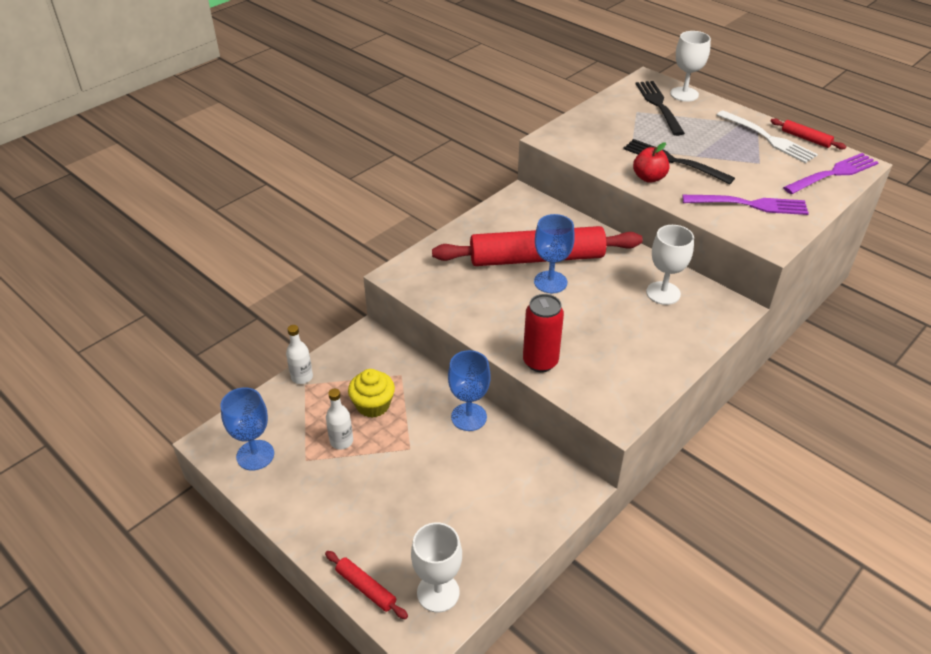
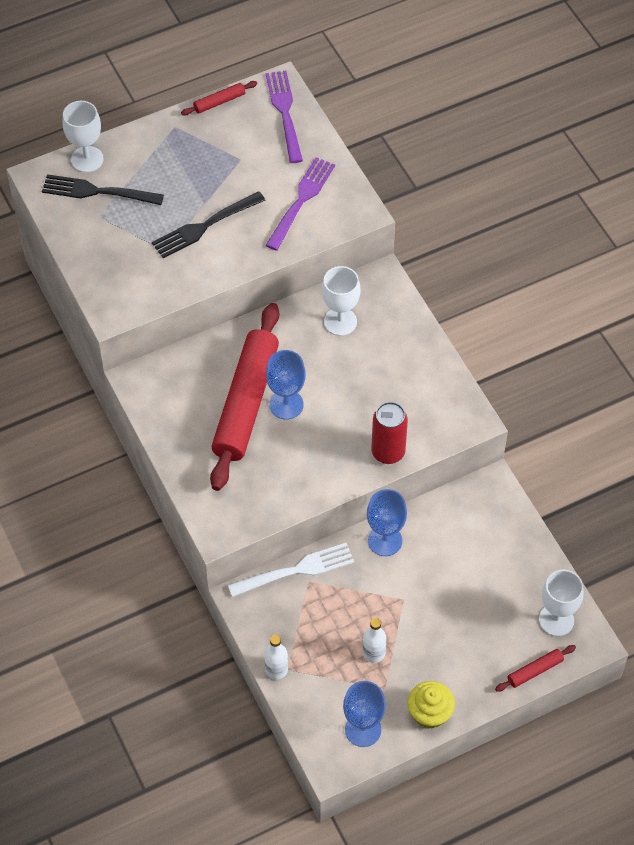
camera: 70 degrees left, 15 degrees up
(373, 405) = (339, 616): yellow cupcake -> yellow cupcake (429, 713)
(649, 178) = (223, 259): red apple -> none
(767, 138) = (203, 131): white fork -> white fork (295, 571)

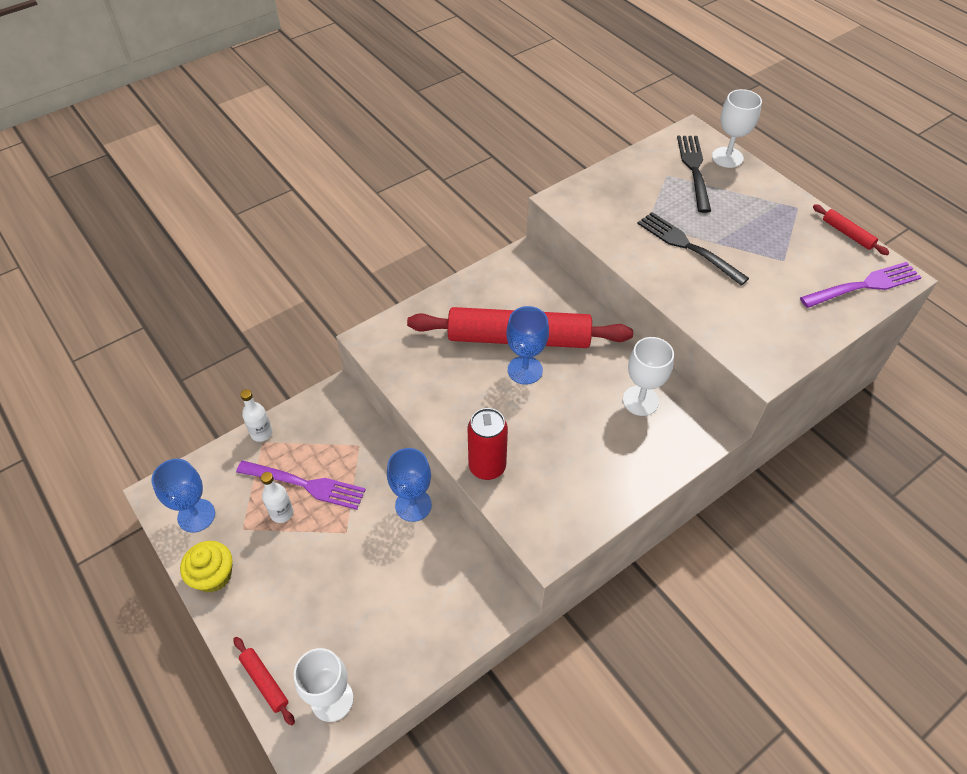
camera: 80 degrees right, 5 degrees down
(295, 571) = (369, 432): white fork -> none
(301, 201) = (754, 315): purple fork -> purple fork (304, 485)

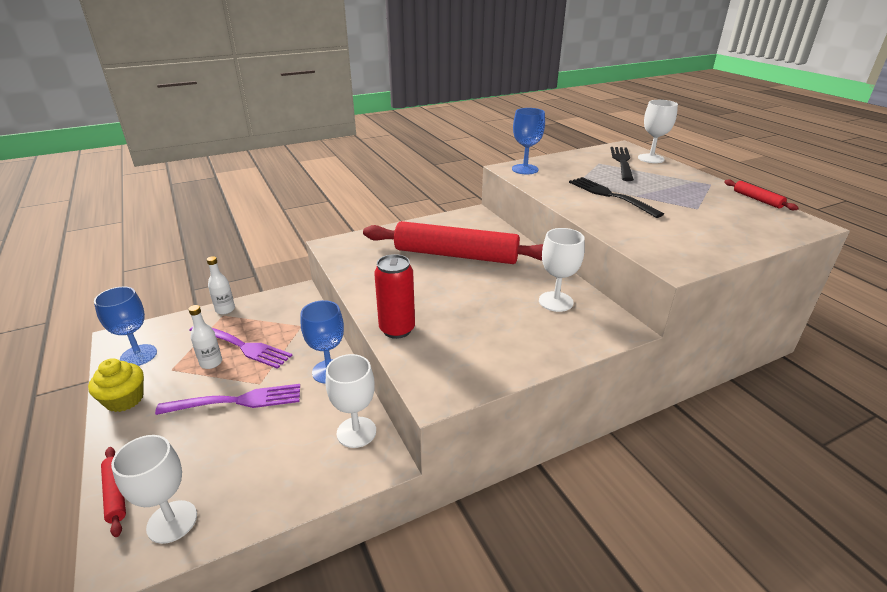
camera: 10 degrees right, 20 degrees down
(466, 576) = (356, 432): none -> white goblet
(525, 370) = (454, 273): blue goblet -> blue goblet (525, 169)
(863, 286) = (775, 227): purple fork -> purple fork (236, 401)

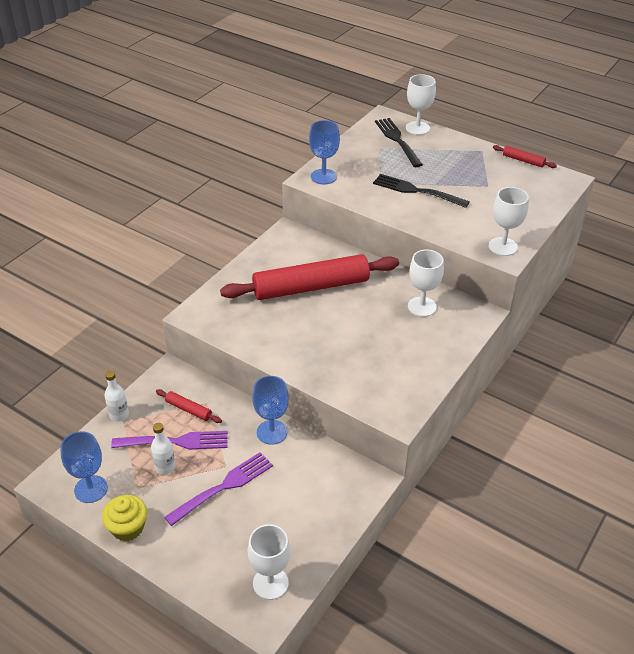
camera: 30 degrees left, 10 degrees up
(116, 494) = (209, 588): red rolling pin -> red rolling pin (189, 409)
(356, 432) = (336, 469): white goblet -> white goblet (503, 246)
(397, 329) = (328, 378): red can -> none

